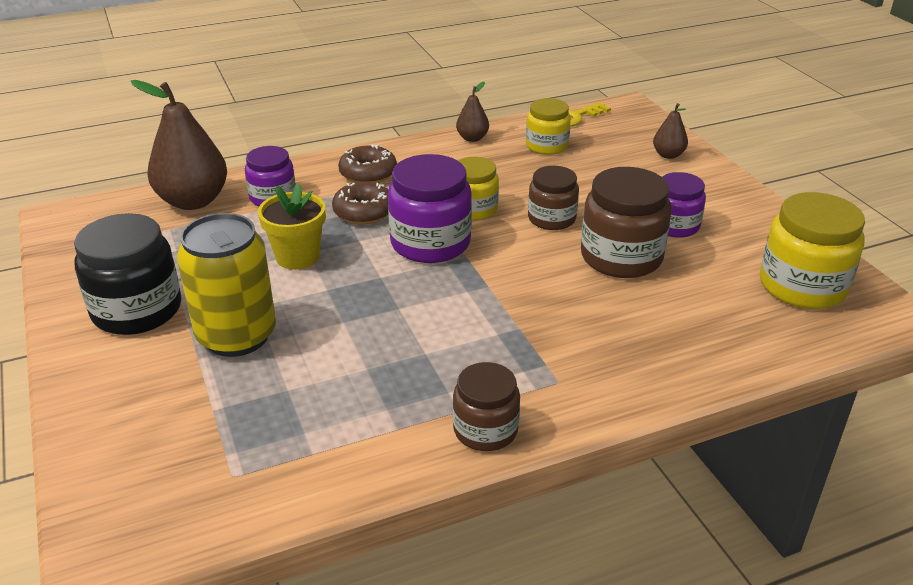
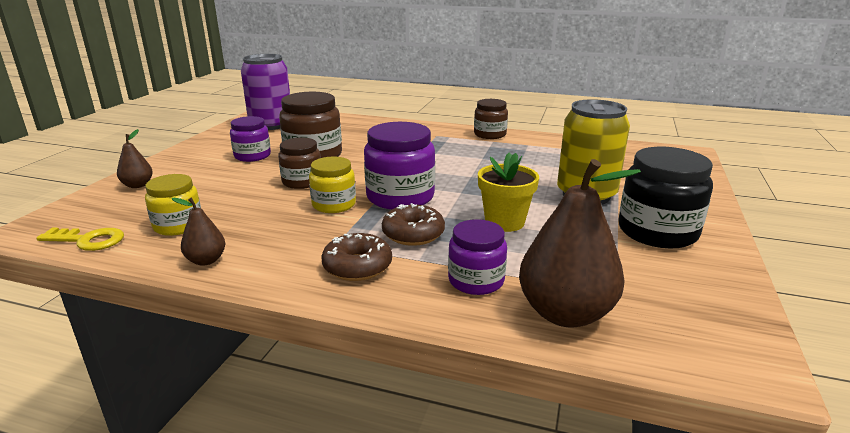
camera: 140 degrees left, 10 degrees down
(802, 286) = (271, 124): yellow jar -> purple can

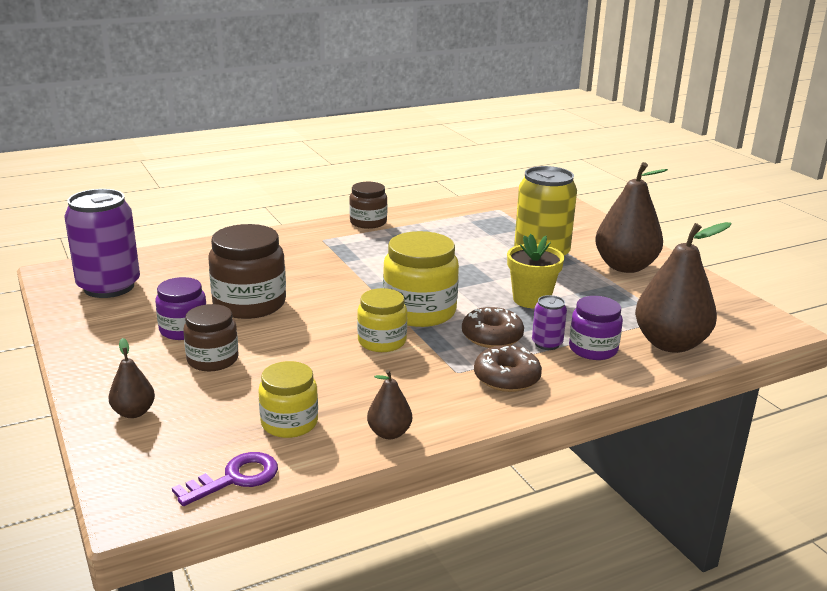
camera: 45 degrees left, 0 degrees up
(88, 240) = (235, 478): yellow key -> purple key
(302, 182) = (304, 334): brown jar -> brown jar (213, 359)
(400, 197) = (419, 311): purple jar -> yellow jar
(445, 258) = (547, 344): none -> purple can
(657, 231) = (625, 267): black jar -> brown pear

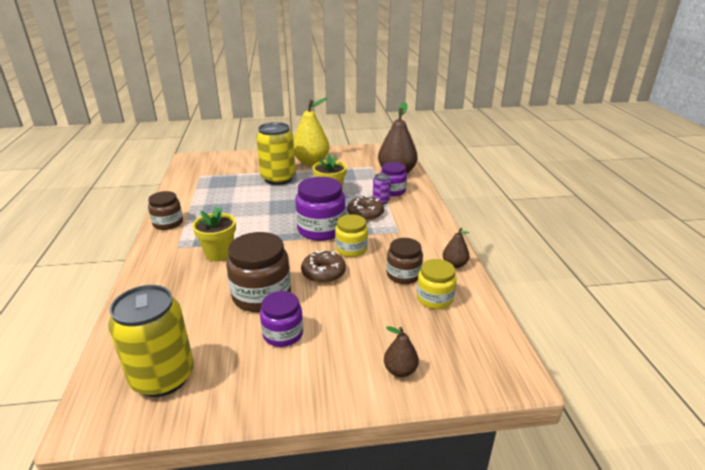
camera: 70 degrees left, 5 degrees up
(109, 287) = (163, 377): purple can -> yellow can
(213, 359) = (339, 323): brown jar -> brown jar (403, 275)
(235, 478) = (490, 328): purple key -> none
(321, 263) = (219, 253): none -> yellow flower pot
(419, 311) = (321, 229): yellow jar -> purple jar
(506, 378) = (411, 219): brown donut -> brown donut (323, 273)
(625, 267) = (311, 162): brown pear -> yellow pear

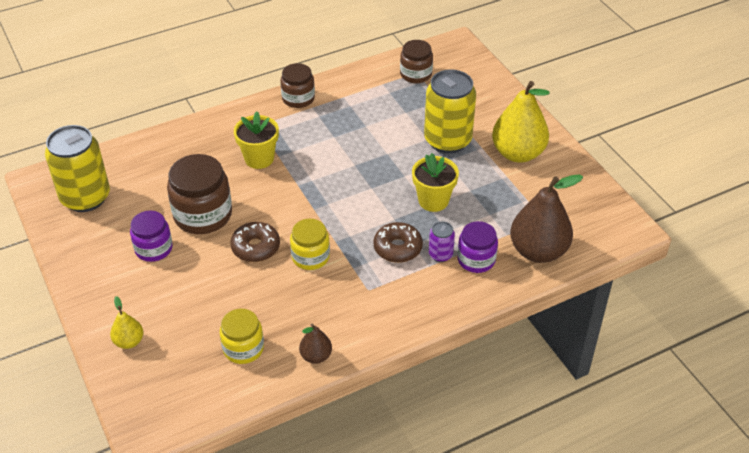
camera: 70 degrees right, 15 degrees up
(321, 229) = (341, 219): purple jar -> none
(400, 370) = (129, 341): brown pear -> yellow pear
(403, 275) = (277, 313): brown jar -> brown jar (416, 74)

